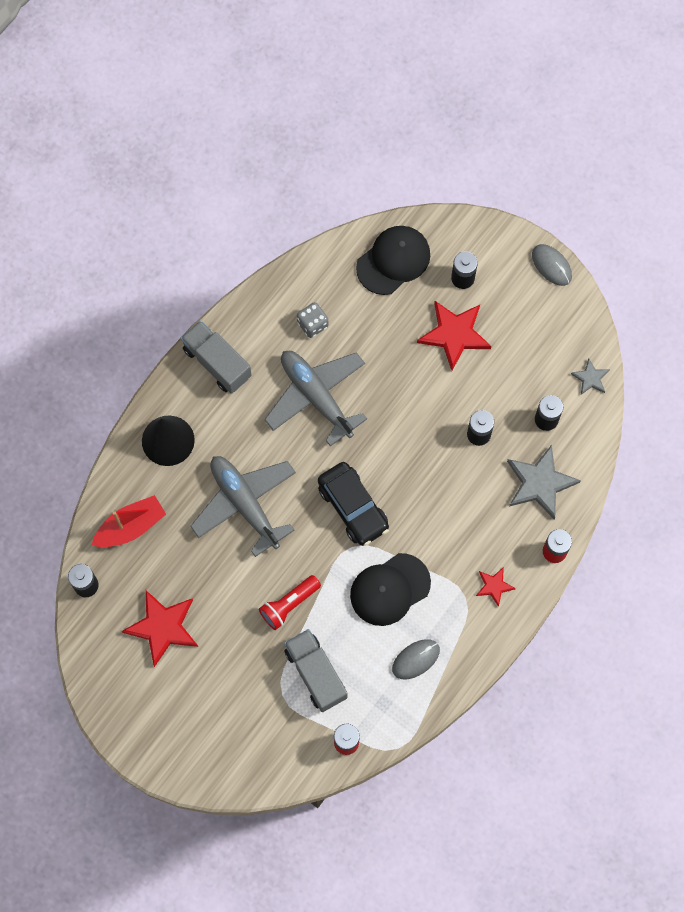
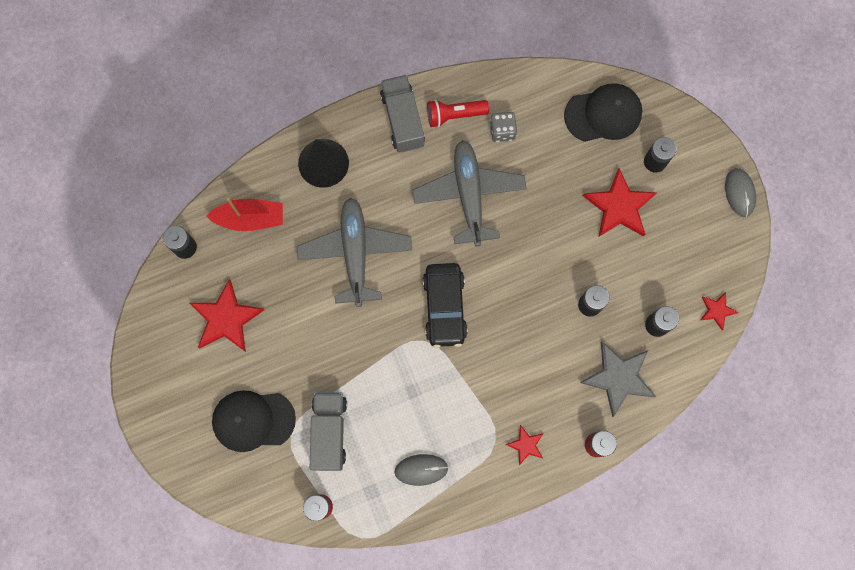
camera: 30 degrees right, 5 degrees up
(289, 604) = (342, 360): red flashlight -> red flashlight (454, 115)
(389, 589) = (434, 396): black cap -> black cap (253, 420)
(590, 378) = (717, 310): grey star -> red star

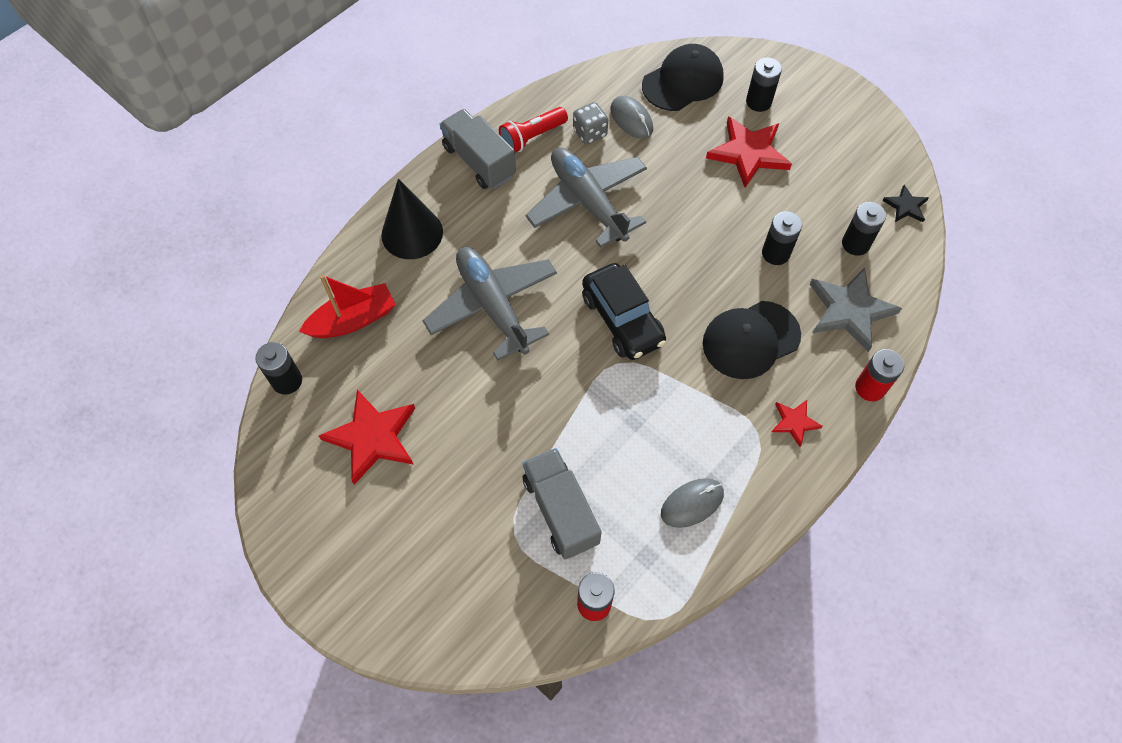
camera: 25 degrees left, 15 degrees down
(253, 420) = (459, 539): black cap -> black cap (750, 340)
(717, 310) = (906, 206): red star -> black star
(739, 193) = (857, 97): grey mouse -> grey mouse (631, 119)

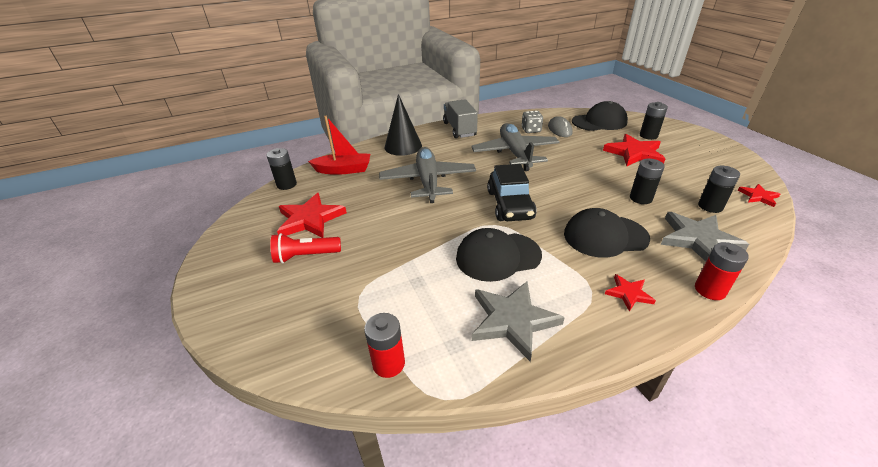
camera: 25 degrees right, 25 degrees down
(532, 137) = (495, 126): red flashlight -> red flashlight (306, 256)
(560, 510) = (403, 292): grey truck -> none
(642, 417) = (497, 256): none -> black cap
(692, 503) = (512, 320): grey mouse -> grey star
(906, 206) = (758, 196): black star -> red star

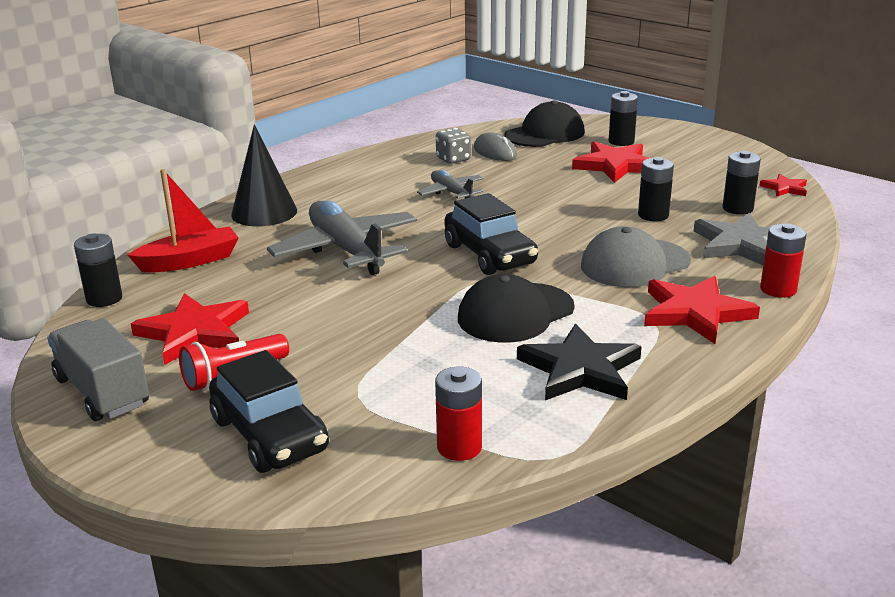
camera: 25 degrees left, 10 degrees down
(290, 309) = (269, 435): none -> black car
(459, 129) = (340, 175): grey truck -> grey truck (102, 392)
(512, 320) = (580, 369): grey star -> black star
(515, 153) = (451, 193): grey plane -> grey plane, size x0.53
(605, 236) = (634, 263): black cap -> grey cap
(628, 293) = (695, 313): red star -> red star, size x1.92

